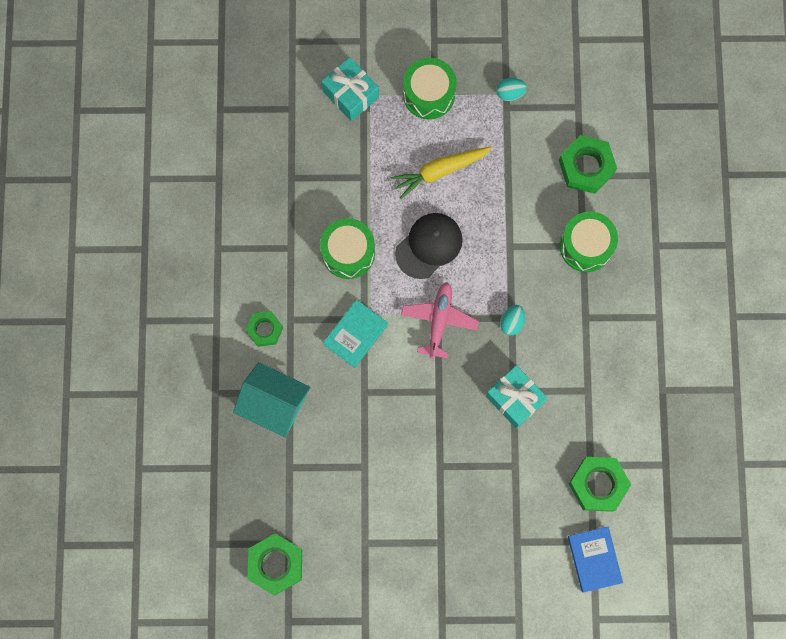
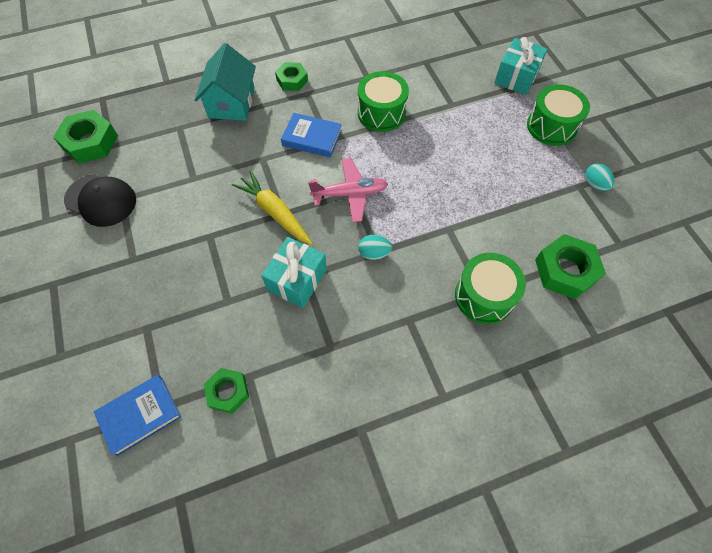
camera: 70 degrees right, 15 degrees down
(355, 334) = (312, 138): turquoise book -> blue book
(429, 246) = (416, 166): black cap -> black cap (101, 200)
(439, 171) = (488, 154): yellow carrot -> yellow carrot (274, 212)
(598, 485) = (228, 392): green nut -> green nut, size x0.63

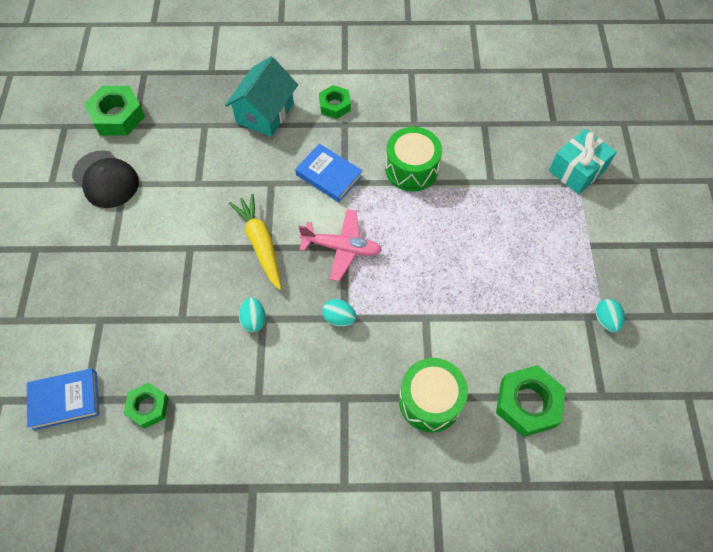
camera: 20 degrees right, 0 degrees up
(297, 280) = (254, 320): turquoise gift -> turquoise egg
(551, 126) = (589, 239): green drum -> none

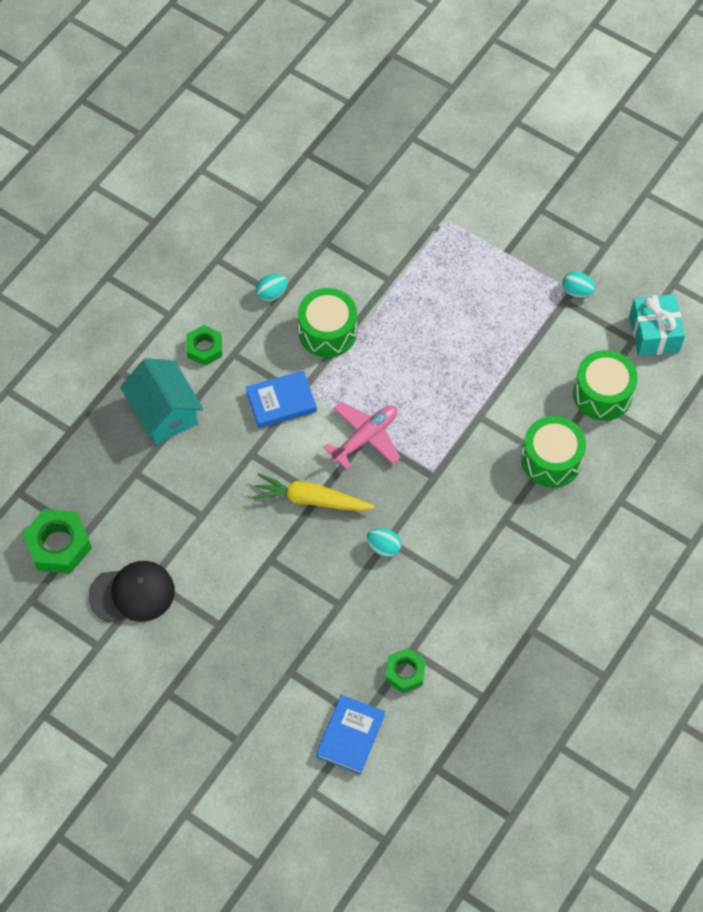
camera: 55 degrees left, 0 degrees up
(339, 318) = (431, 481): turquoise egg -> turquoise egg (272, 293)
(528, 403) = (602, 394): green nut -> green drum
(577, 170) = (430, 208): turquoise gift -> turquoise gift (654, 333)

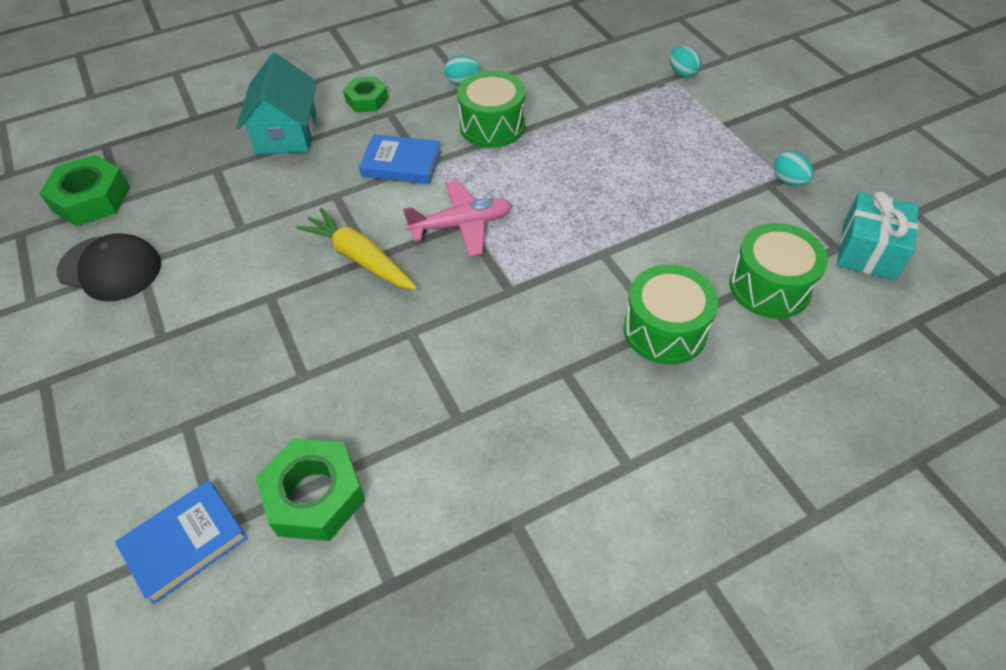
camera: 30 degrees right, 10 degrees down
(383, 547) = (400, 338): turquoise egg -> turquoise egg (682, 73)
(405, 672) = (315, 495): green nut -> green nut, size x1.59

